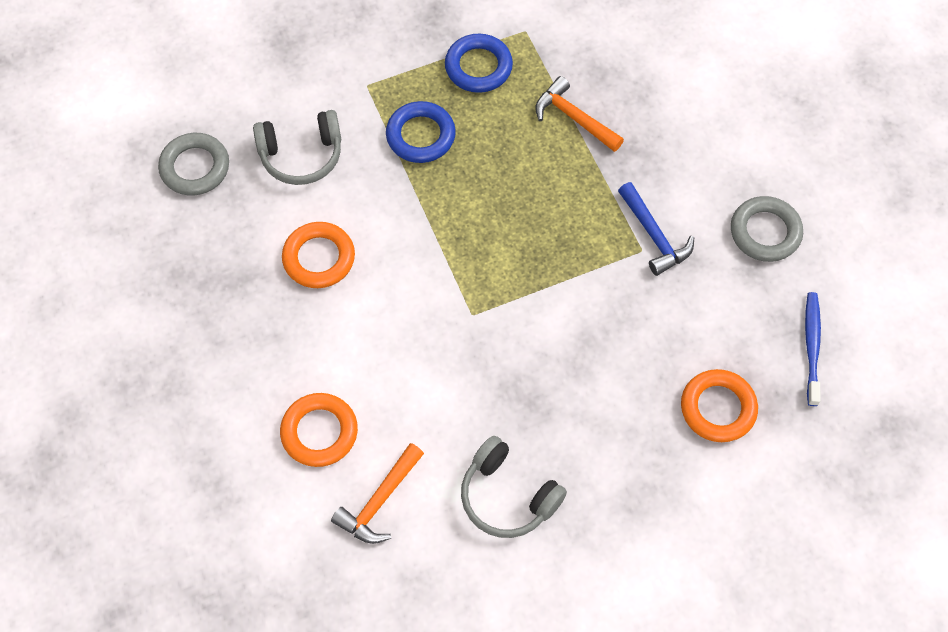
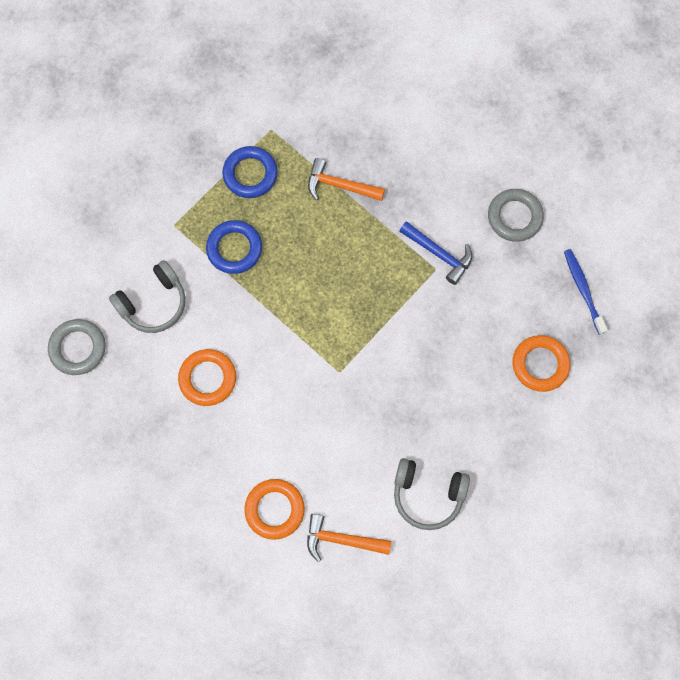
camera: 25 degrees left, 10 degrees up
(379, 501) = (342, 539): orange hammer -> orange hammer turned 90 degrees clockwise

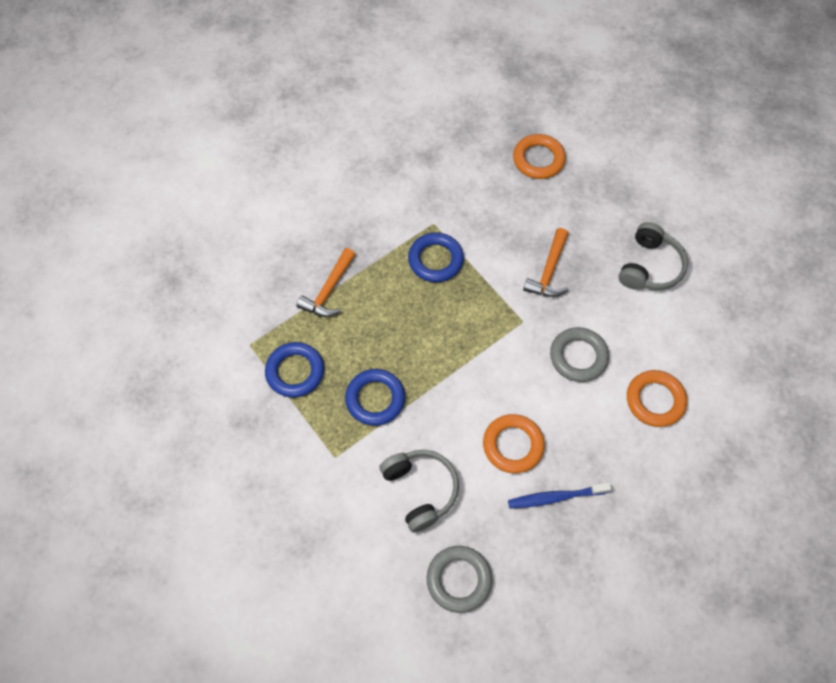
camera: 80 degrees left, 10 degrees down
(342, 539) = (688, 345): orange hammer -> orange hammer (549, 271)
(393, 278) = (435, 260): none -> blue ring
(439, 254) = (419, 218): blue hammer -> none
(514, 217) = (395, 153): grey ring -> grey ring (578, 356)
(583, 290) = (474, 116): blue toothbrush -> blue toothbrush (555, 497)

